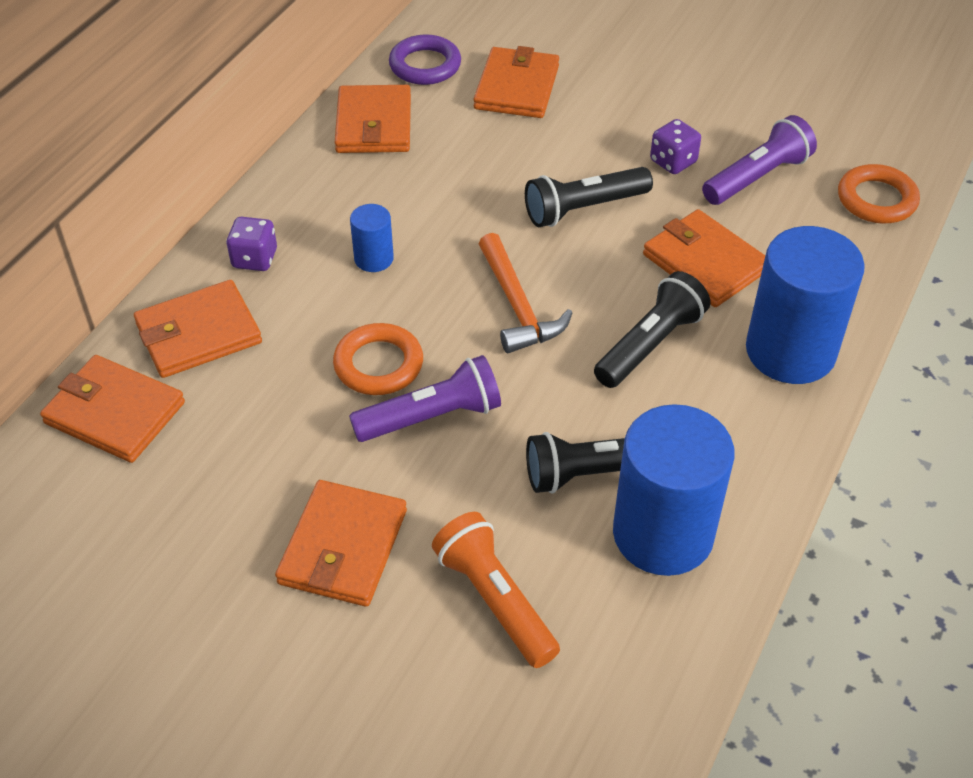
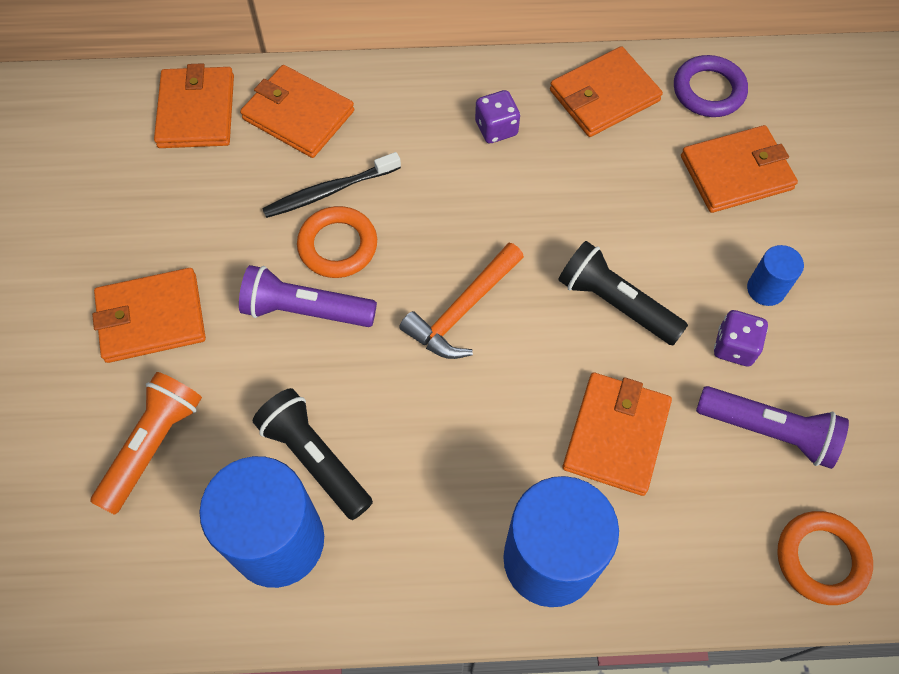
camera: 60 degrees right, 15 degrees up
(254, 259) = (395, 105): purple dice -> purple dice (496, 128)
(311, 345) = (330, 191): none -> black toothbrush
(374, 259) = (448, 181): blue cylinder -> blue cylinder (766, 289)
(431, 417) = (305, 310): purple flashlight -> purple flashlight turned 150 degrees clockwise
(650, 344) = (483, 435): black flashlight -> none

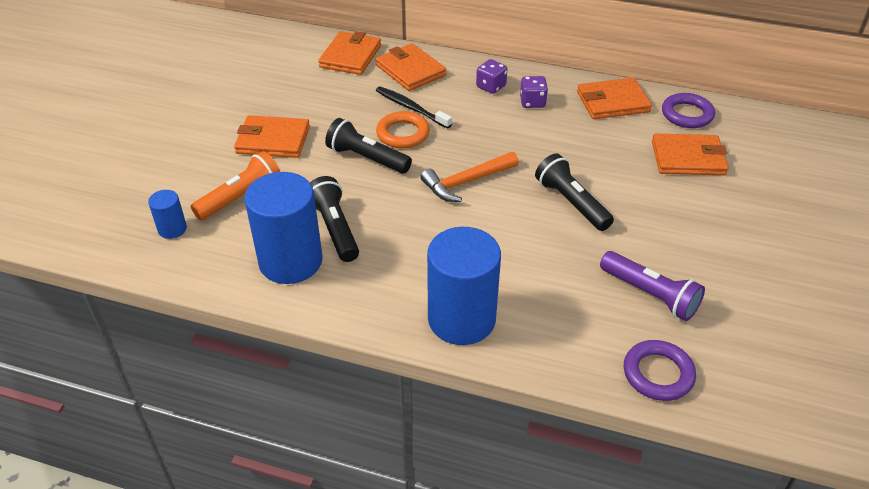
camera: 20 degrees right, 20 degrees down
(305, 310) = (367, 158): purple flashlight -> black flashlight
(330, 191) = (411, 108): black toothbrush -> black toothbrush turned 45 degrees clockwise
(616, 435) = (539, 268): orange wallet -> none
(734, 347) = (645, 245): purple dice -> purple dice (491, 87)
(766, 289) = (682, 221): blue cylinder -> blue cylinder (172, 229)
(821, 559) = (658, 374): orange ring -> purple ring

